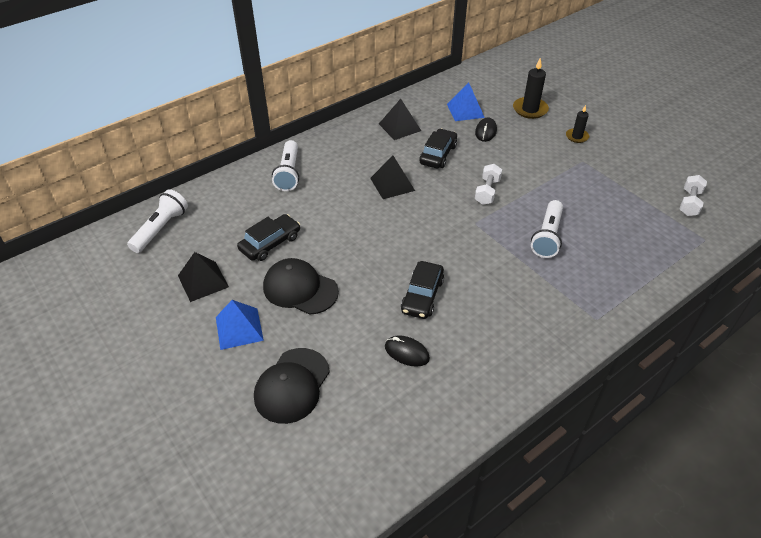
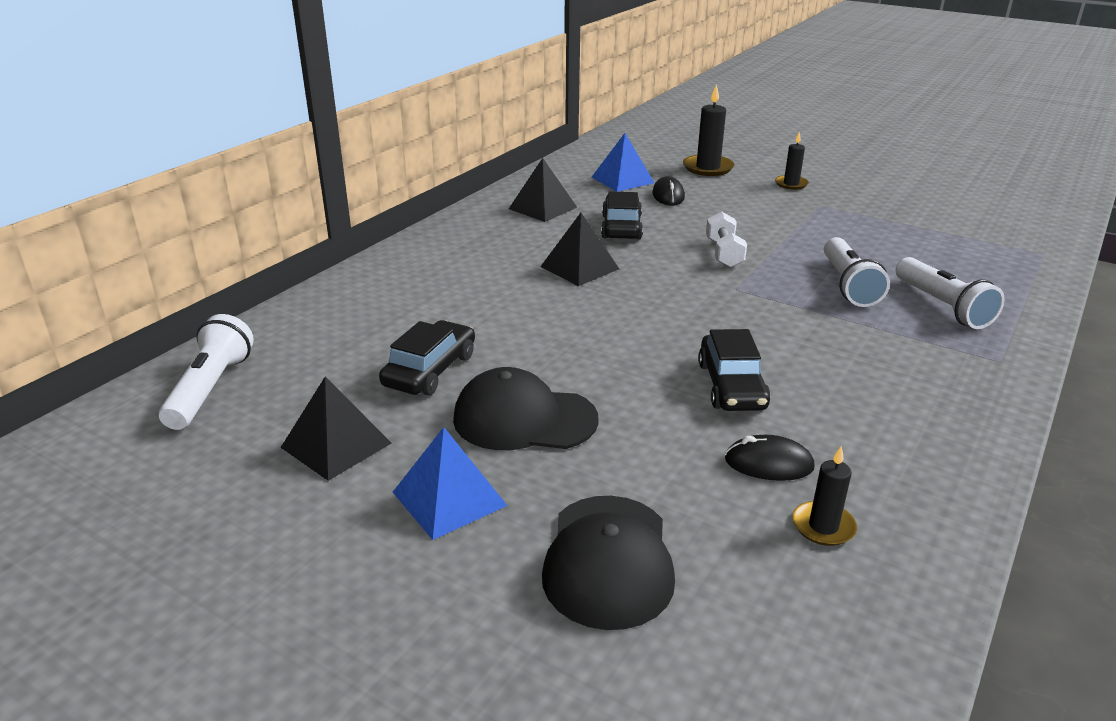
camera: 20 degrees left, 15 degrees down
(288, 173) = (404, 281): white flashlight -> white flashlight (942, 306)
(407, 398) = (823, 526): none -> black candle
(689, 203) = (988, 223): white dumbbell -> none

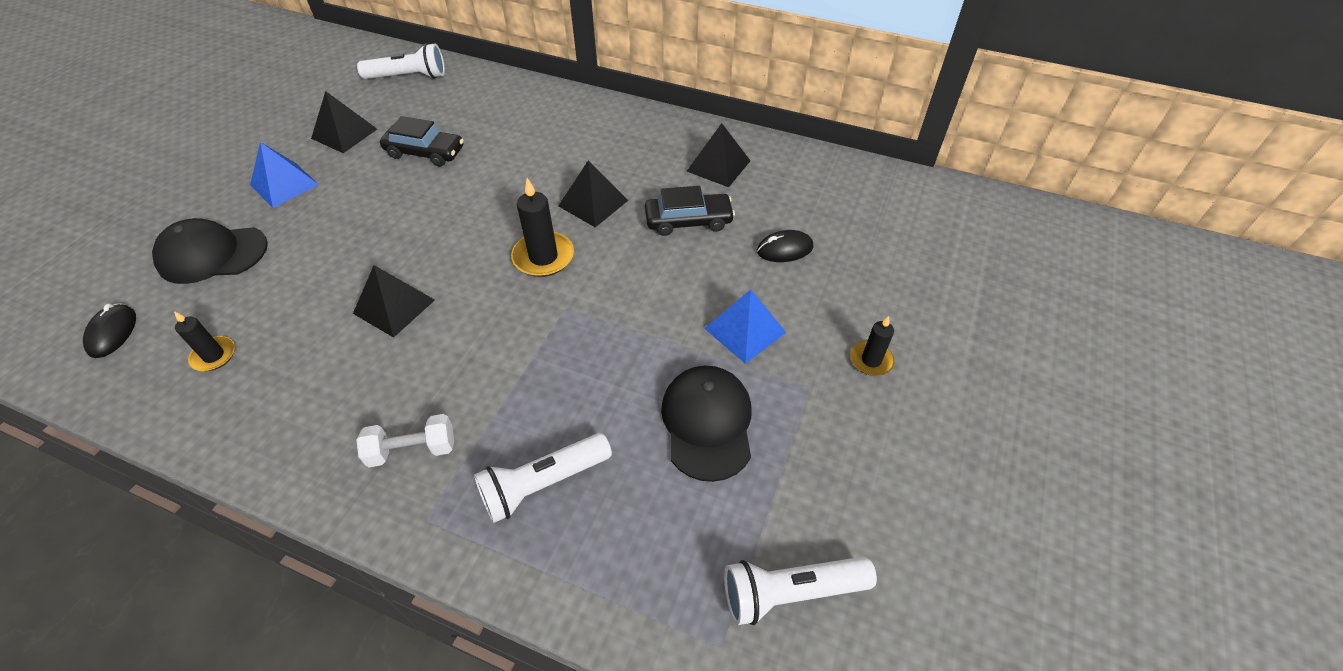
camera: 80 degrees right, 20 degrees up
(524, 419) = (361, 202): black cap -> black cap (707, 423)
(622, 180) = (816, 211): blue pyramid -> blue pyramid (745, 330)
(708, 168) = (890, 279): black candle -> black candle (543, 257)
(724, 253) = (643, 298): white dumbbell -> white dumbbell (412, 450)
(731, 386) = (394, 306): black car -> black pyramid
(768, 463) = (288, 328): black mouse -> black mouse (112, 333)
(848, 285) = (584, 399): white flashlight -> white flashlight (790, 592)

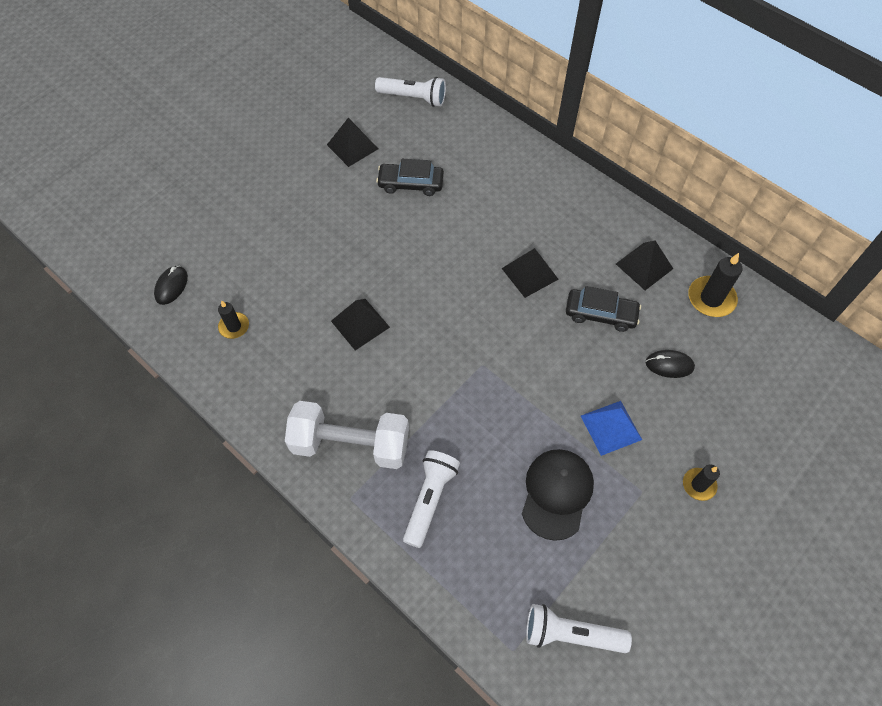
camera: 20 degrees right, 10 degrees up
(212, 254) = (242, 238): black cap -> none
(284, 185) = (300, 186): blue pyramid -> none
(412, 450) = (351, 444): white dumbbell -> white dumbbell, size x1.92
(425, 152) = (410, 184): black car -> black car turned 150 degrees clockwise
(542, 484) = (430, 499): white flashlight -> white flashlight turned 120 degrees clockwise
(543, 257) = (477, 313): black candle -> black candle (711, 298)

